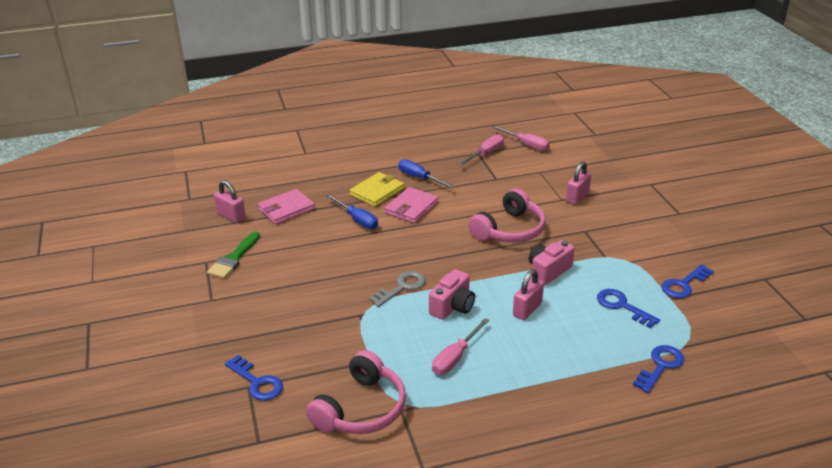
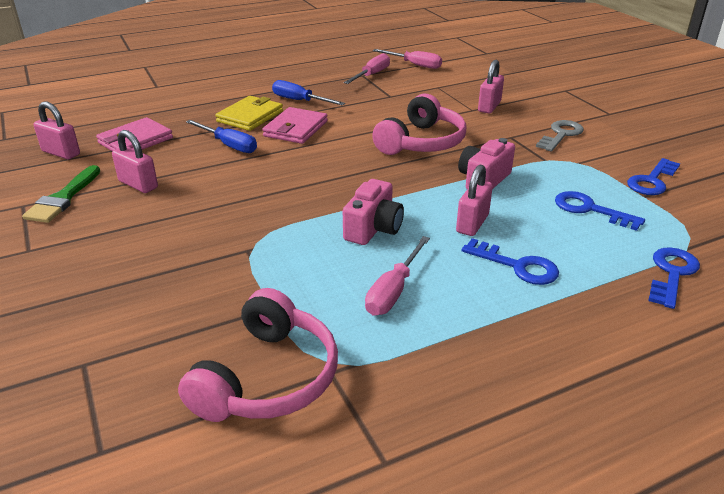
camera: 10 degrees left, 0 degrees up
(257, 382) = (97, 356): blue key -> blue key (517, 266)
(287, 251) = (138, 184): none -> pink padlock
(402, 287) = (300, 212): grey key -> grey key (561, 135)

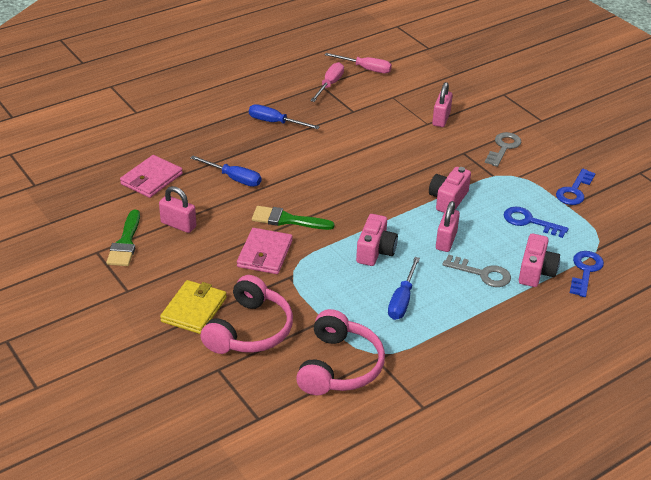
camera: 10 degrees left, 5 degrees up
(61, 153) = (95, 197): pink padlock -> none
(250, 116) = (238, 144): yellow wallet -> yellow wallet (194, 309)
(272, 188) = (287, 220): none -> green brush
(295, 129) = (283, 156): pink wallet -> pink wallet (265, 254)
(393, 291) = (402, 300): pink screwdriver -> blue screwdriver
(421, 142) = (392, 164): pink headphones -> pink headphones (250, 330)
(517, 266) = (482, 274): blue key -> grey key
(596, 269) = (536, 272): none -> pink camera

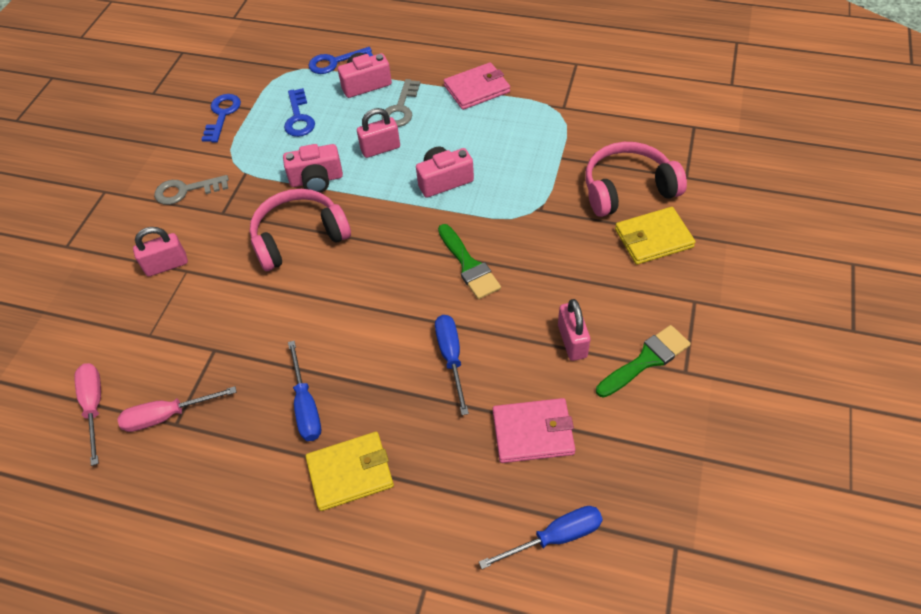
camera: 125 degrees left, 15 degrees up
(218, 118) = (350, 472): none -> yellow wallet
(265, 254) = (533, 246): pink wallet -> pink wallet (477, 89)
(339, 366) = (595, 120): pink headphones -> pink headphones (299, 237)
(402, 300) = (485, 131): blue screwdriver -> blue screwdriver (555, 537)
(482, 274) = (401, 108): grey key -> grey key turned 150 degrees counterclockwise
(574, 191) = (222, 115): blue key -> blue key turned 75 degrees counterclockwise

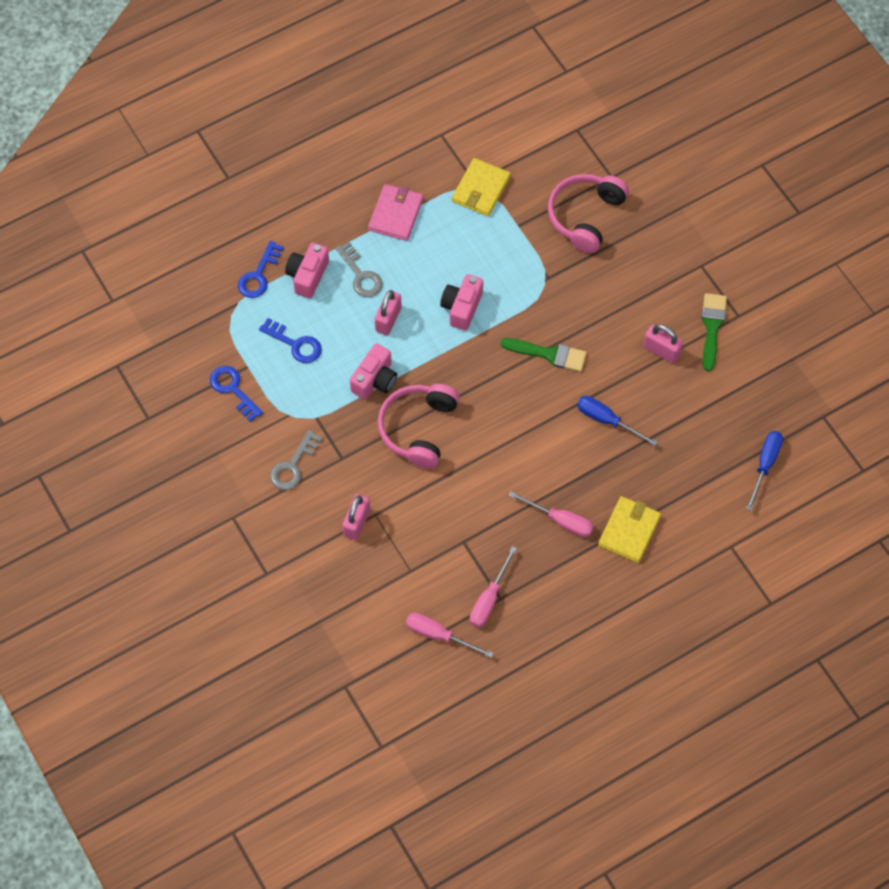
camera: 50 degrees left, 10 degrees up
(306, 406) = (560, 521): blue screwdriver -> pink screwdriver
(533, 432) = (697, 422): pink wallet -> none
(653, 238) = (637, 241): yellow wallet -> yellow wallet (481, 189)

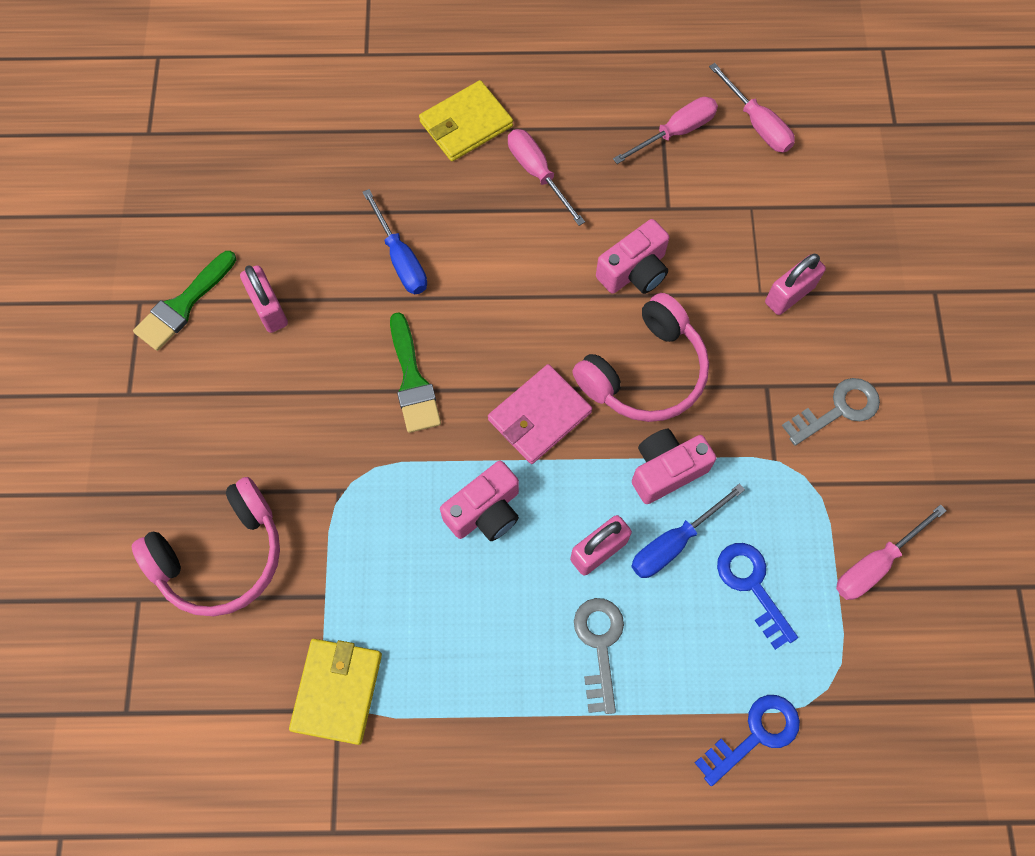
camera: 150 degrees left, 5 degrees up
(233, 389) = (875, 564): blue key -> pink screwdriver
(308, 276) = (680, 690): pink camera -> pink camera (634, 271)
(396, 214) = (489, 722): pink wallet -> pink wallet (539, 416)
(481, 189) = (337, 691): yellow wallet -> yellow wallet turned 45 degrees counterclockwise
(549, 354) = (412, 380): green brush -> green brush turned 150 degrees counterclockwise
(765, 465) = (258, 115): blue screwdriver -> blue screwdriver (673, 543)

